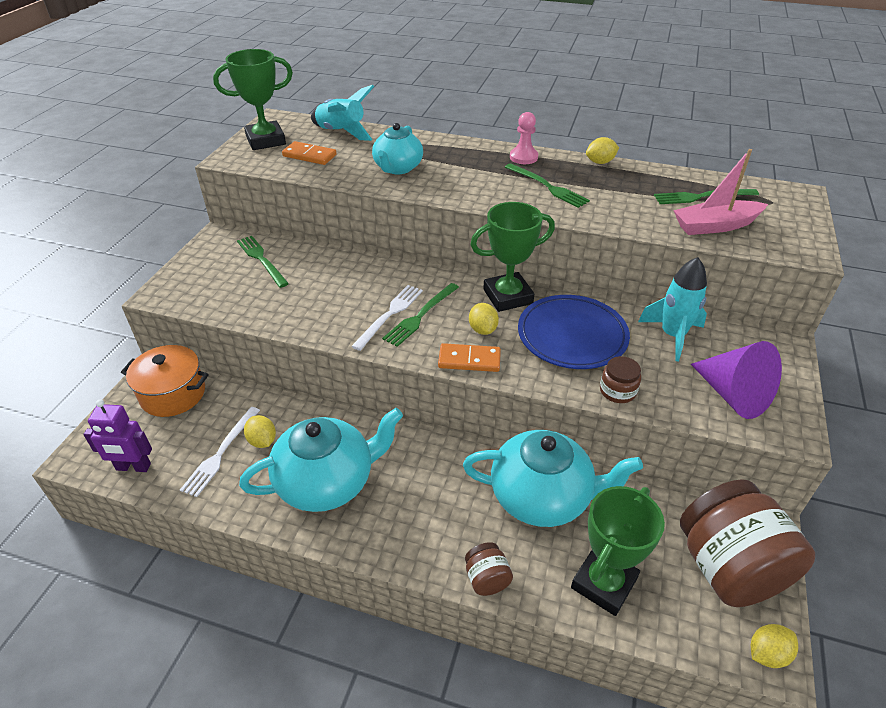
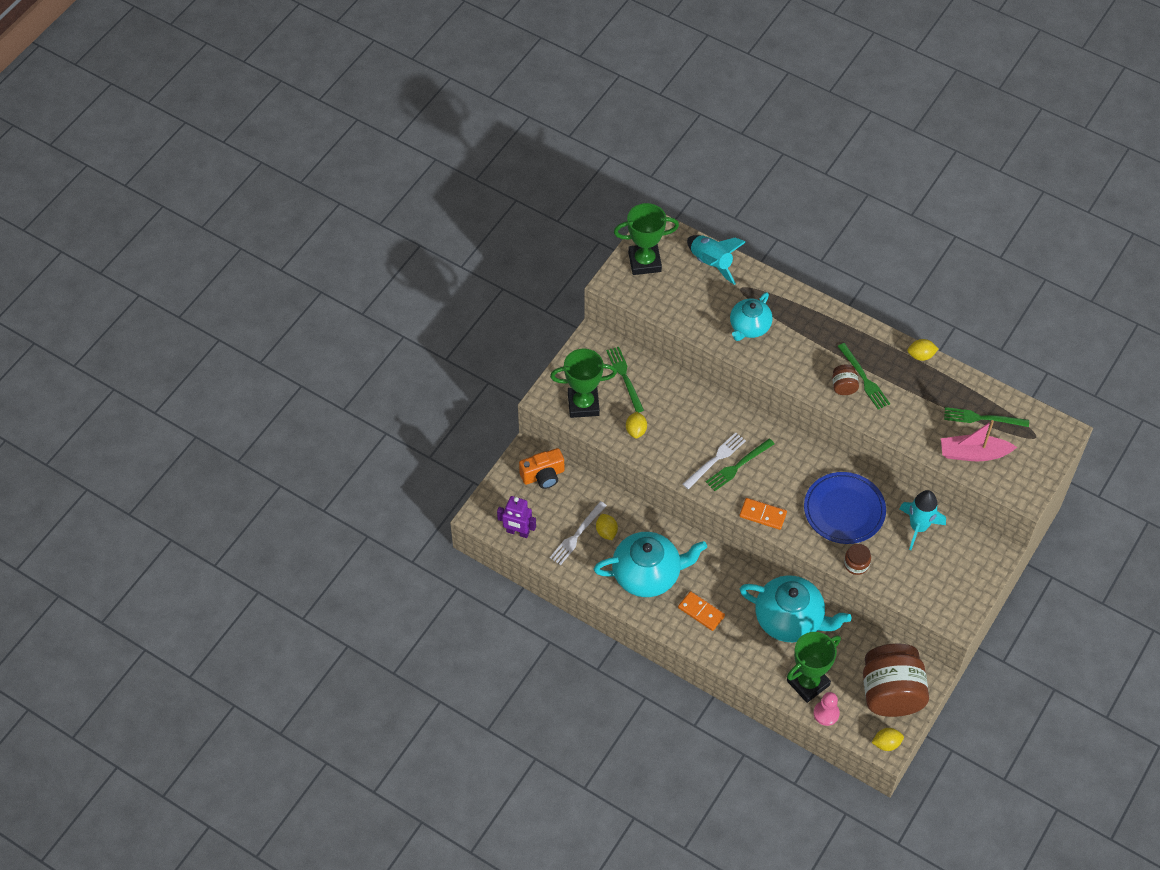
camera: 15 degrees right, 15 degrees up
(173, 394) = (543, 475): orange pot -> orange camera
(309, 156) = (679, 293): orange domino -> orange domino (701, 612)
(483, 329) = (780, 489): yellow lemon -> yellow lemon (636, 430)
(487, 579) = (736, 663): brown jar -> brown jar (843, 386)
(508, 296) = (809, 461): green trophy -> green trophy (583, 404)
(523, 157) = (858, 334): pink pawn -> pink pawn (826, 713)
(733, 395) = (934, 585): purple cone -> none

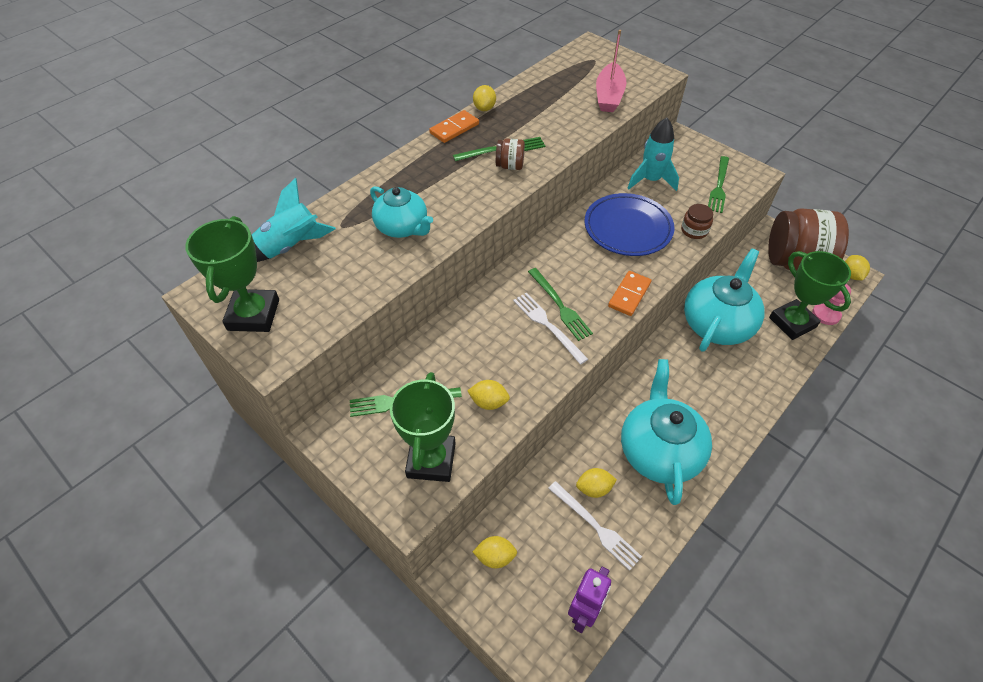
camera: 80 degrees left, 5 degrees down
(543, 475) = (495, 557): orange camera -> yellow lemon
(701, 612) = (710, 403): orange domino -> orange domino (454, 129)
(982, 418) = (568, 84): green fork -> green fork (719, 186)

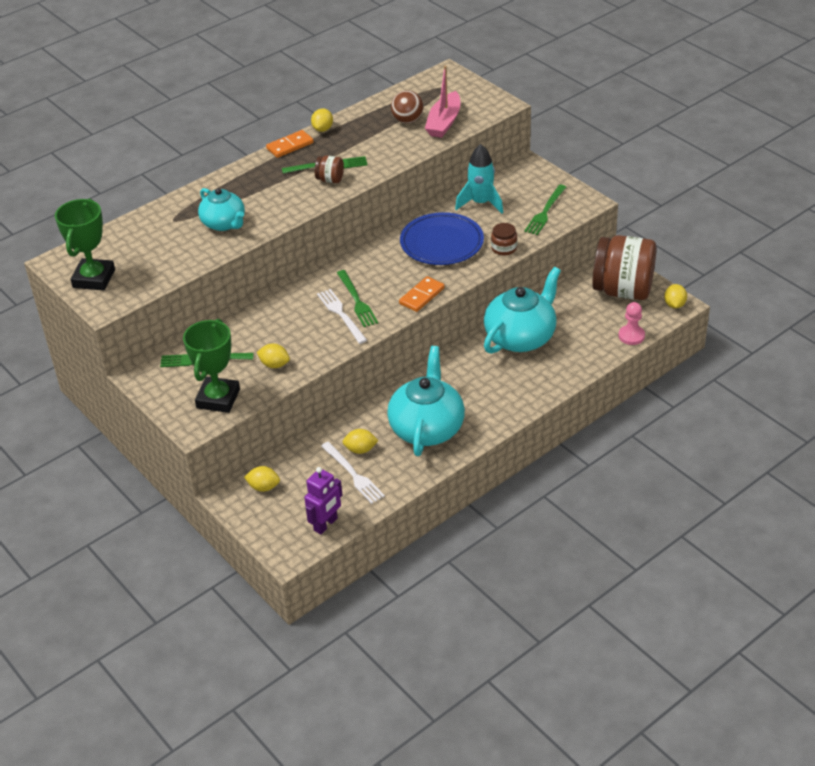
camera: 10 degrees right, 10 degrees down
(290, 247) = (129, 233): turquoise rocket -> none
(570, 95) = (407, 120): none -> brown ball
(792, 322) = (594, 340): green trophy -> none

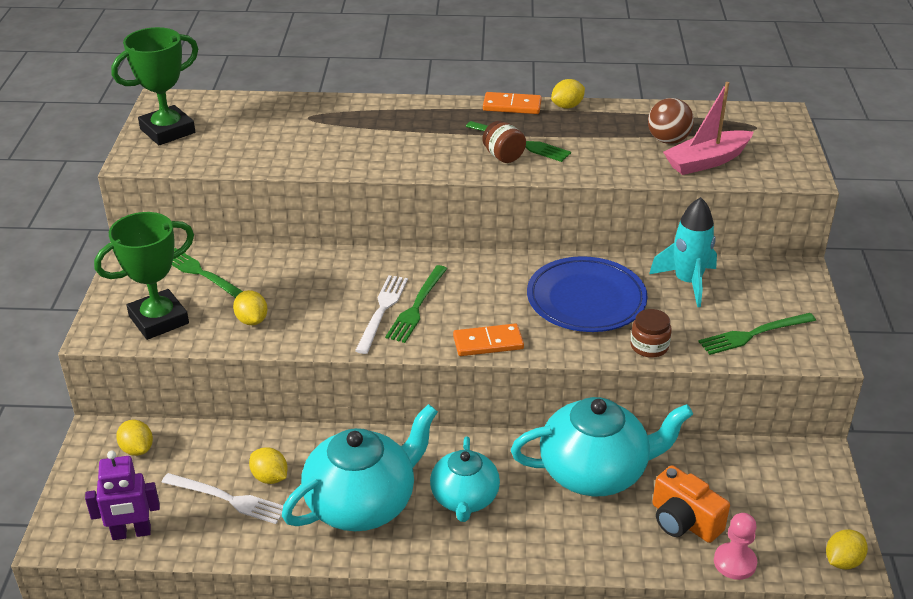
camera: 40 degrees right, 5 degrees down
(224, 223) = (344, 144): turquoise teapot -> turquoise teapot (464, 499)
(353, 474) = (227, 499): white fork -> white fork turned 75 degrees counterclockwise
(588, 333) = (683, 521): none -> orange camera
(623, 290) = (792, 498): brown jar -> none

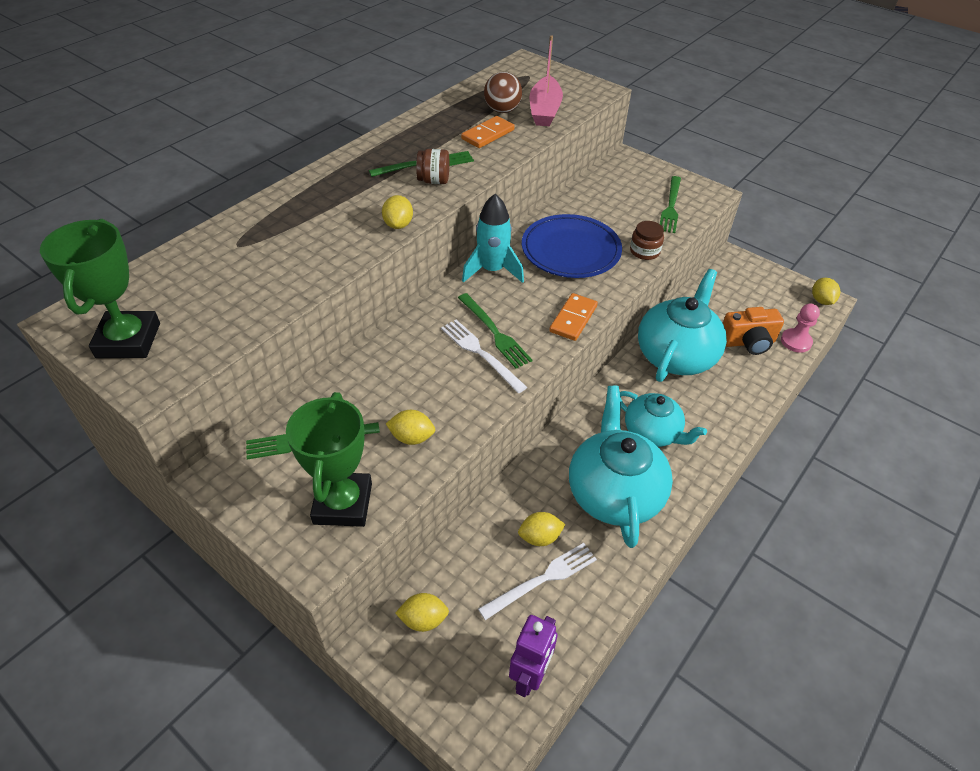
camera: 55 degrees left, 10 degrees up
(512, 106) = (371, 144): orange domino -> orange domino (488, 134)
(567, 106) = (405, 124): yellow lemon -> yellow lemon (398, 224)
(687, 282) = (595, 202): turquoise rocket -> turquoise rocket (492, 270)

